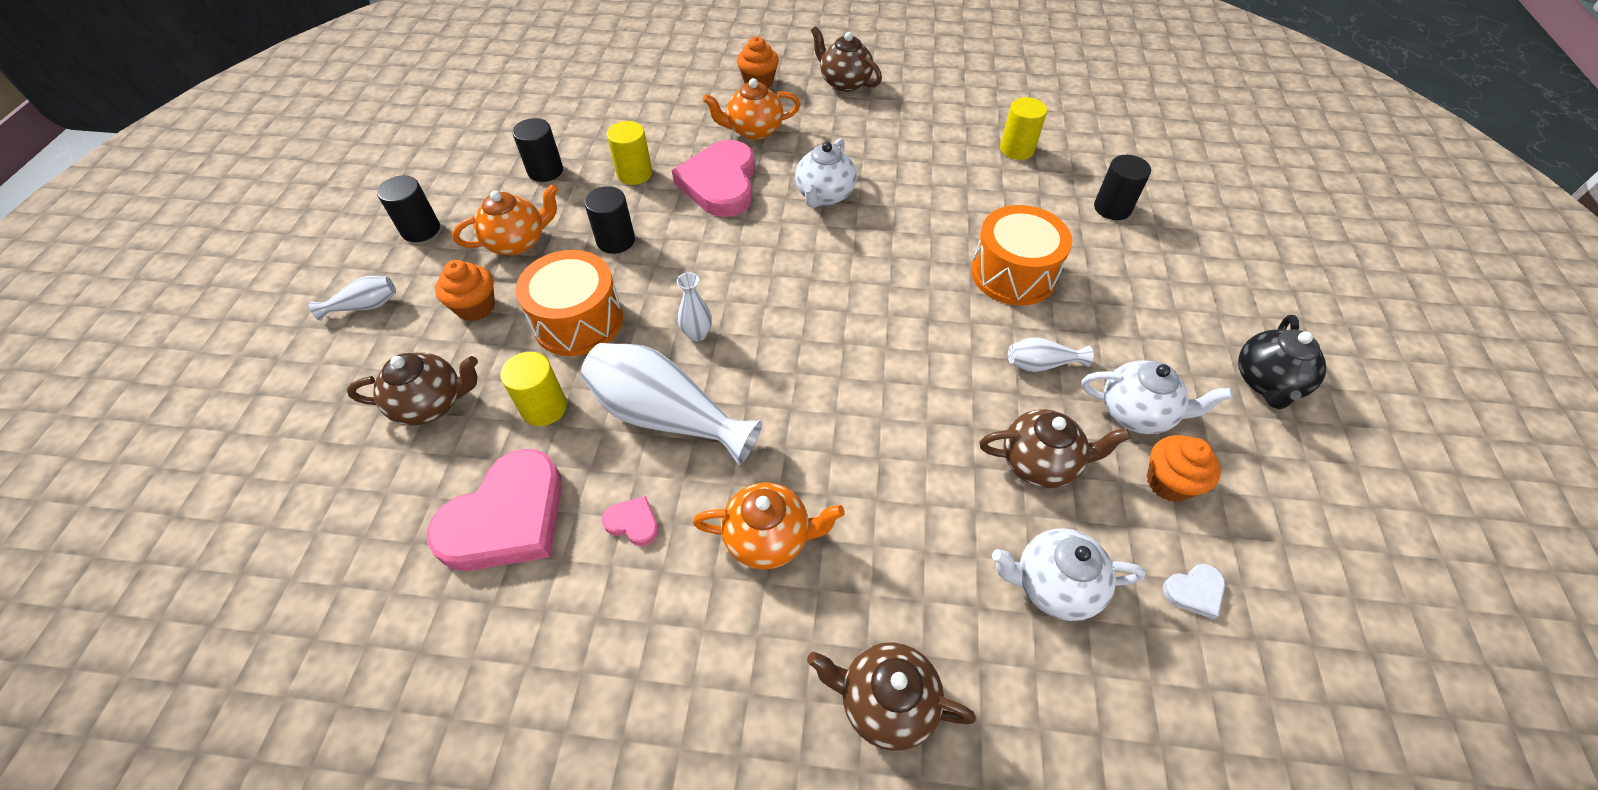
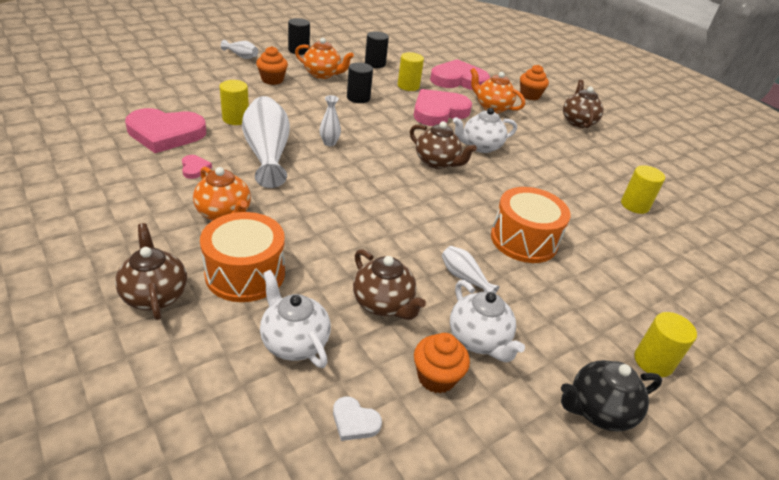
camera: 45 degrees right, 15 degrees down
(431, 404) = (207, 91): brown teapot -> brown teapot (437, 162)
(578, 321) = (296, 107): orange drum -> orange drum (245, 273)
(666, 118) = (458, 80): none -> pink heart
(1112, 208) = (651, 267): black cylinder -> none
(1229, 300) = (653, 361): none -> yellow cylinder

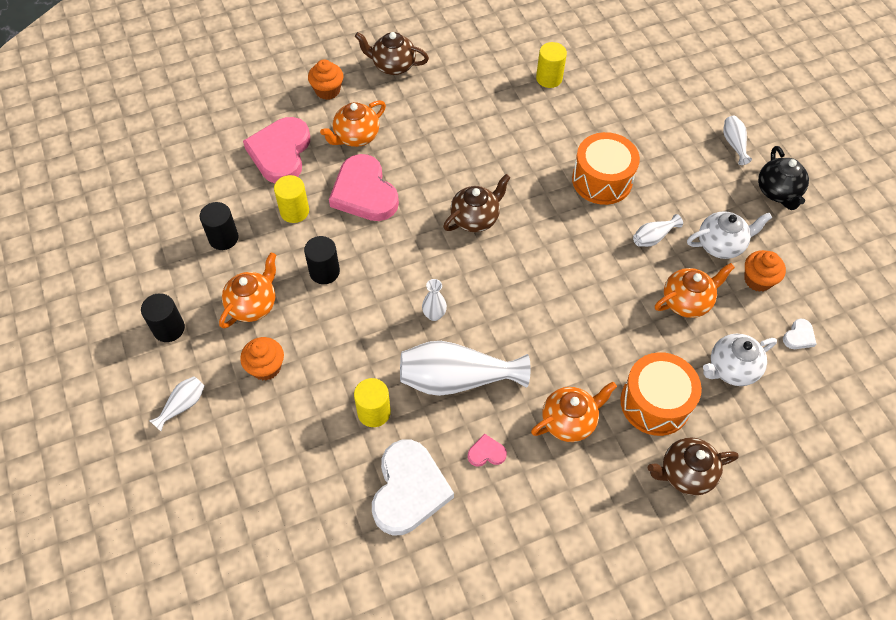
camera: 75 degrees left, 20 degrees up
(165, 134) = (409, 490): pink heart -> white heart
(383, 304) = (687, 301): brown teapot -> orange teapot
(480, 146) = (444, 171): white teapot -> none
(653, 361) = (734, 144): yellow cylinder -> white vase

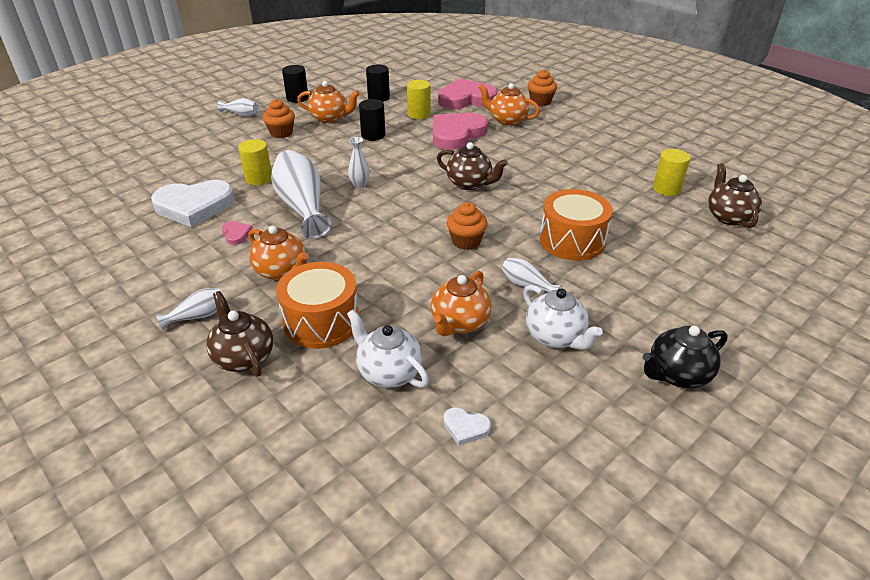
camera: 70 degrees right, 20 degrees down
(393, 66) = (593, 119): brown teapot -> brown teapot (728, 217)
(687, 301) = (459, 323): orange teapot -> orange teapot turned 75 degrees clockwise
(734, 144) = (715, 324): white vase -> white vase (198, 316)
(758, 280) = (527, 376): orange cupcake -> orange cupcake (466, 241)

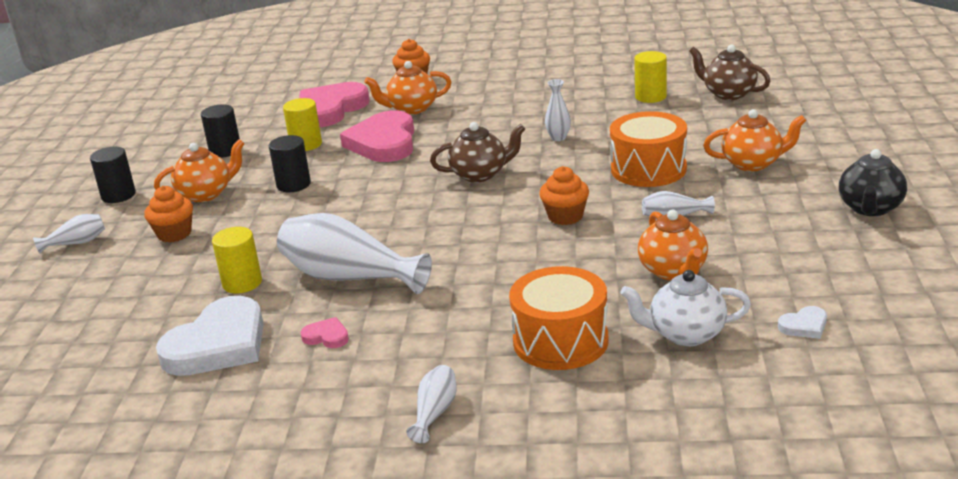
camera: 40 degrees left, 10 degrees down
(244, 357) = (546, 407): brown teapot -> none
(281, 271) = (443, 333): orange teapot -> orange teapot (753, 163)
(359, 185) = (371, 230): white vase -> white vase (558, 138)
(555, 337) = (757, 236): white teapot -> none

